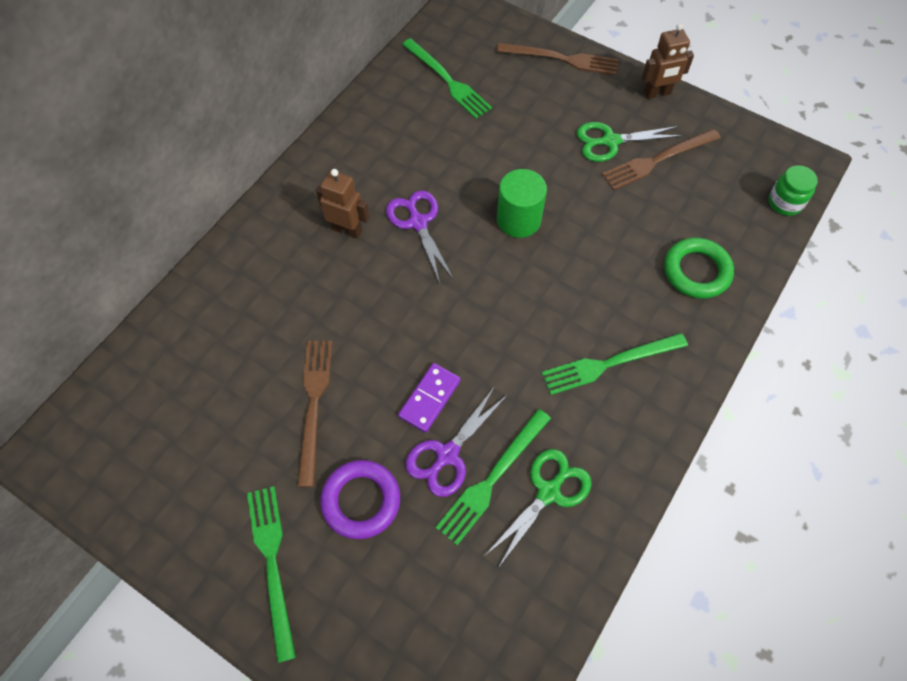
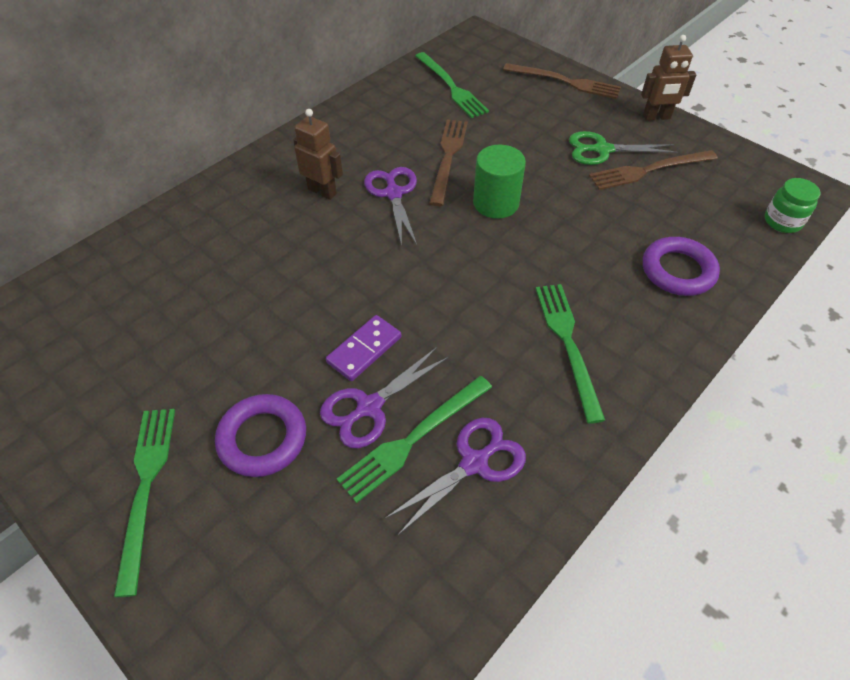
camera: 10 degrees right, 10 degrees down
(314, 404) = (242, 338): brown fork -> brown fork (448, 158)
(548, 492) = (474, 463): green scissors -> purple scissors
(609, 363) = (568, 344): green fork -> green fork turned 90 degrees clockwise
(696, 271) = (678, 271): green ring -> purple ring

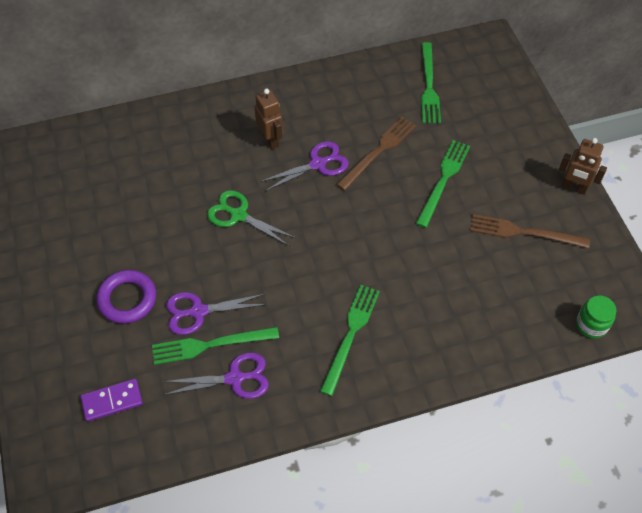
camera: 30 degrees right, 5 degrees up
(146, 487) = (51, 295): green fork -> green fork (443, 180)
(364, 349) = (220, 272): purple domino -> purple domino (112, 401)
(393, 193) = (318, 164): purple scissors -> purple scissors turned 45 degrees clockwise
(496, 203) = (384, 206): green cylinder -> none
(565, 82) = (526, 120): brown fork -> none
(602, 150) = (502, 197): green scissors -> green scissors (238, 215)
(678, 271) = (472, 322): purple ring -> none

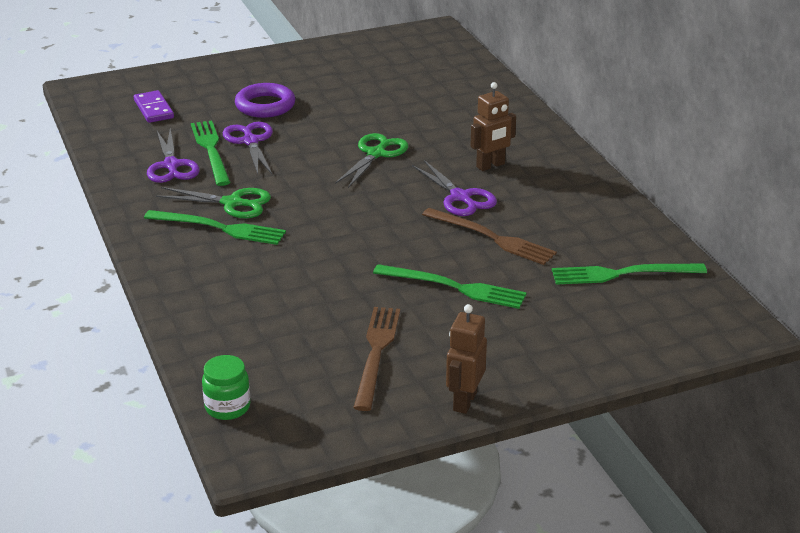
camera: 85 degrees right, 25 degrees down
(310, 325) = (232, 203): none -> green scissors

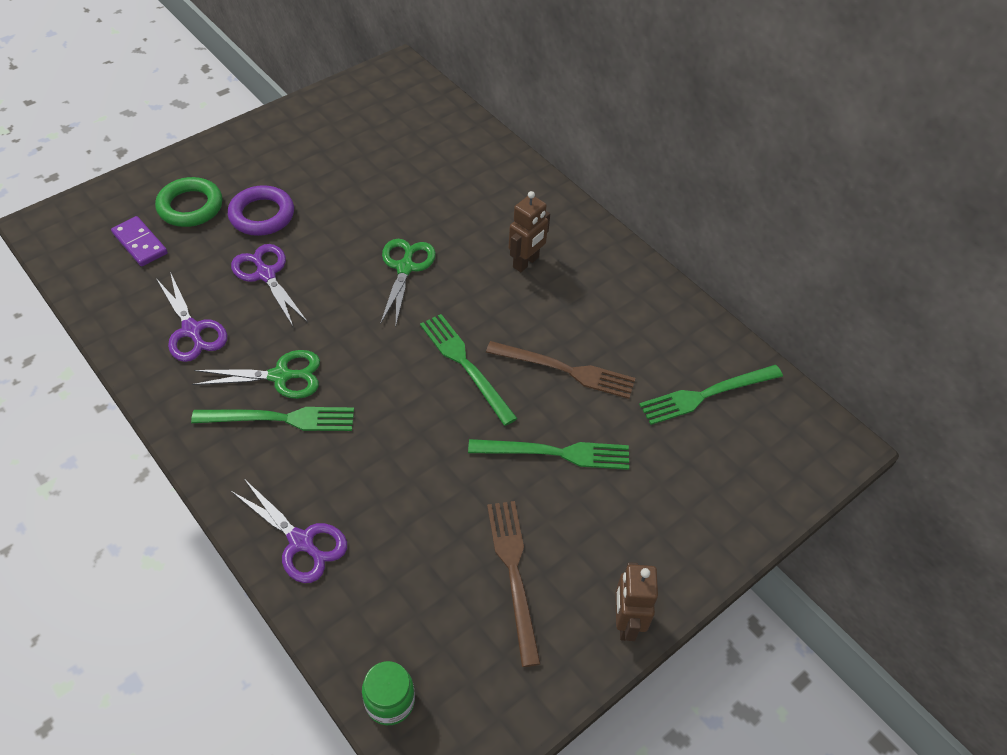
camera: 20 degrees left, 20 degrees up
(206, 93) = (190, 206): none -> green ring
(211, 150) = (227, 297): green fork -> green fork (465, 365)
(460, 197) = (513, 316): purple scissors -> purple scissors (301, 542)

